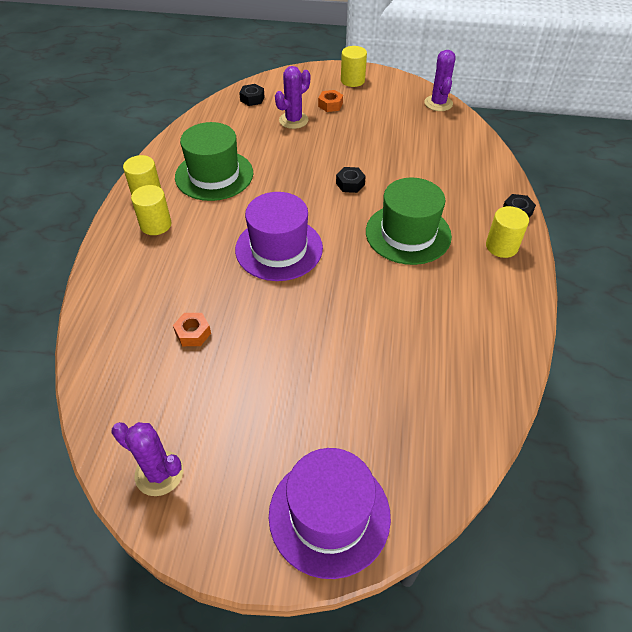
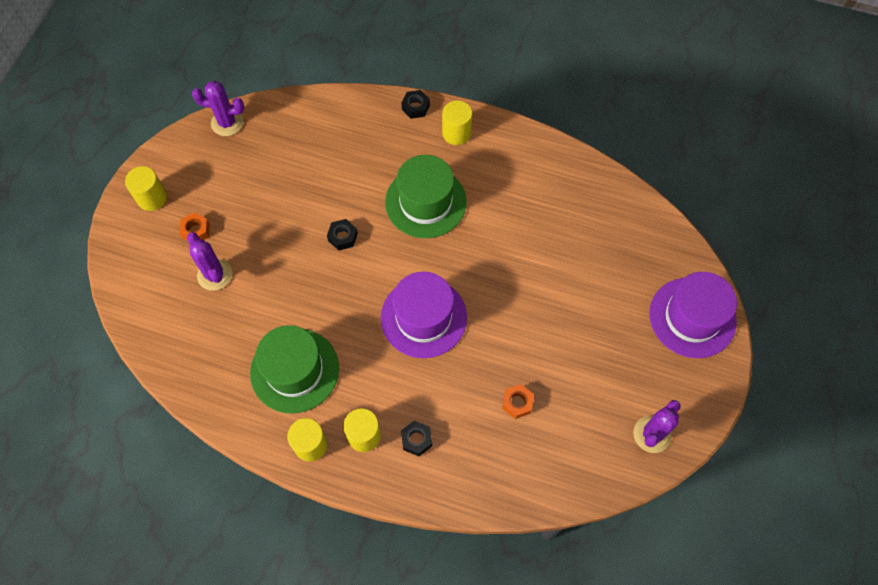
camera: 80 degrees left, 15 degrees up
(252, 99) = (155, 315): black nut -> black nut (416, 440)

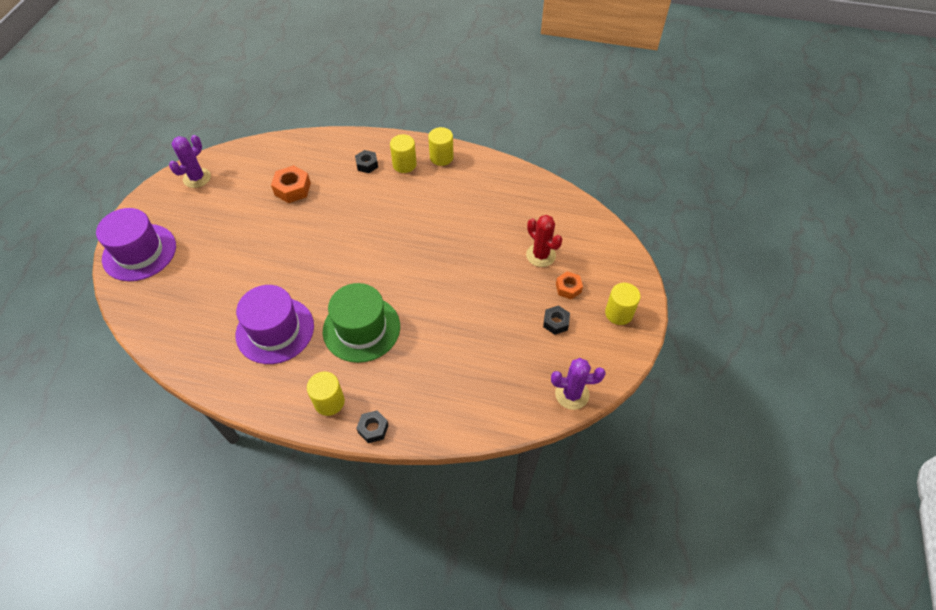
camera: 175 degrees right, 10 degrees down
(214, 275) = (541, 255): purple cactus -> red cactus
(294, 370) = (460, 197): green hat -> none
(343, 237) = (436, 292): black nut -> black nut (555, 322)
(423, 317) = (362, 237): purple hat -> purple hat (275, 330)
(517, 403) = (292, 189): orange nut -> orange nut, size x1.54

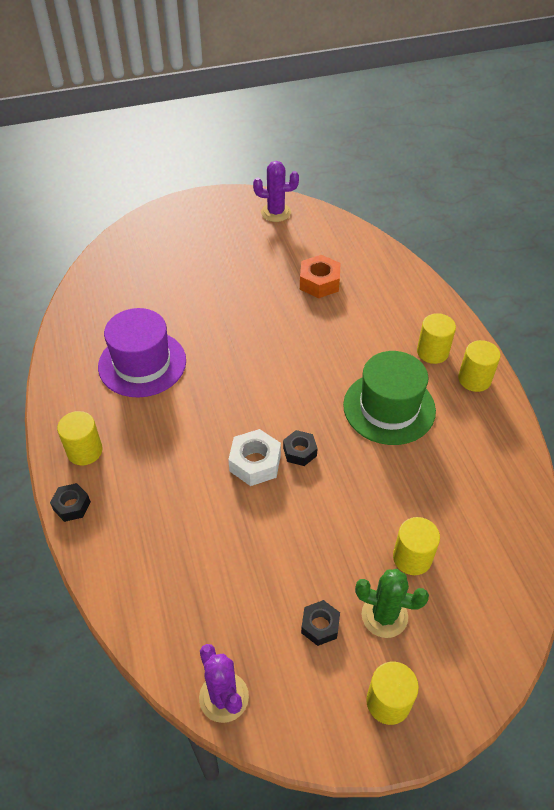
camera: 60 degrees right, 5 degrees down
(139, 252) = (166, 226): purple hat -> none
(361, 328) = (187, 431): green hat -> green hat (389, 408)
(367, 164) = (403, 321): black nut -> black nut (300, 451)
(418, 301) = (255, 463): none -> white nut
(541, 255) = (412, 557): red cactus -> yellow cylinder
(568, 288) = (384, 615): orange nut -> green cactus

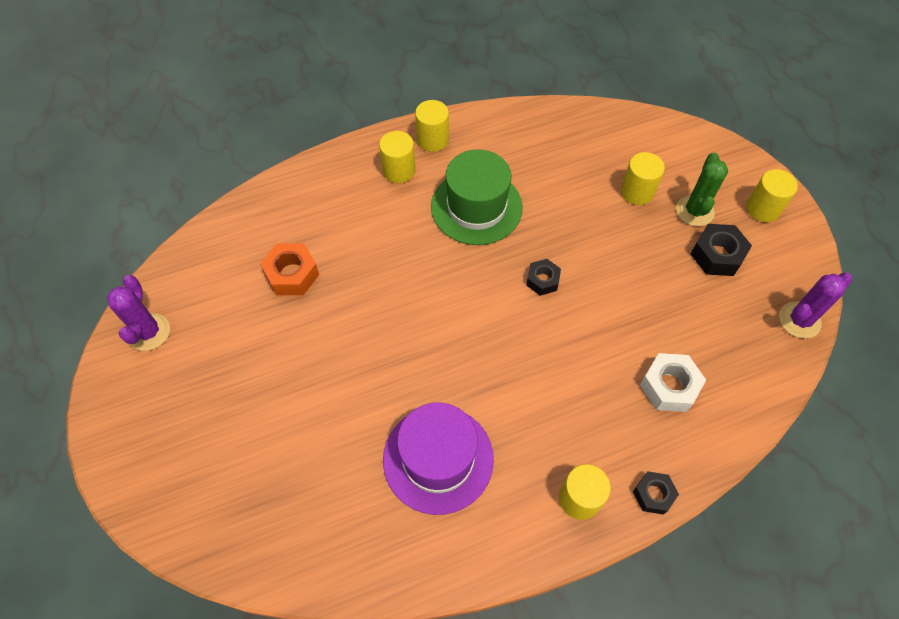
camera: 95 degrees left, 10 degrees up
(255, 463) = (563, 319): white nut -> white nut (669, 386)
(320, 625) = (717, 255): black nut -> black nut, size x1.54

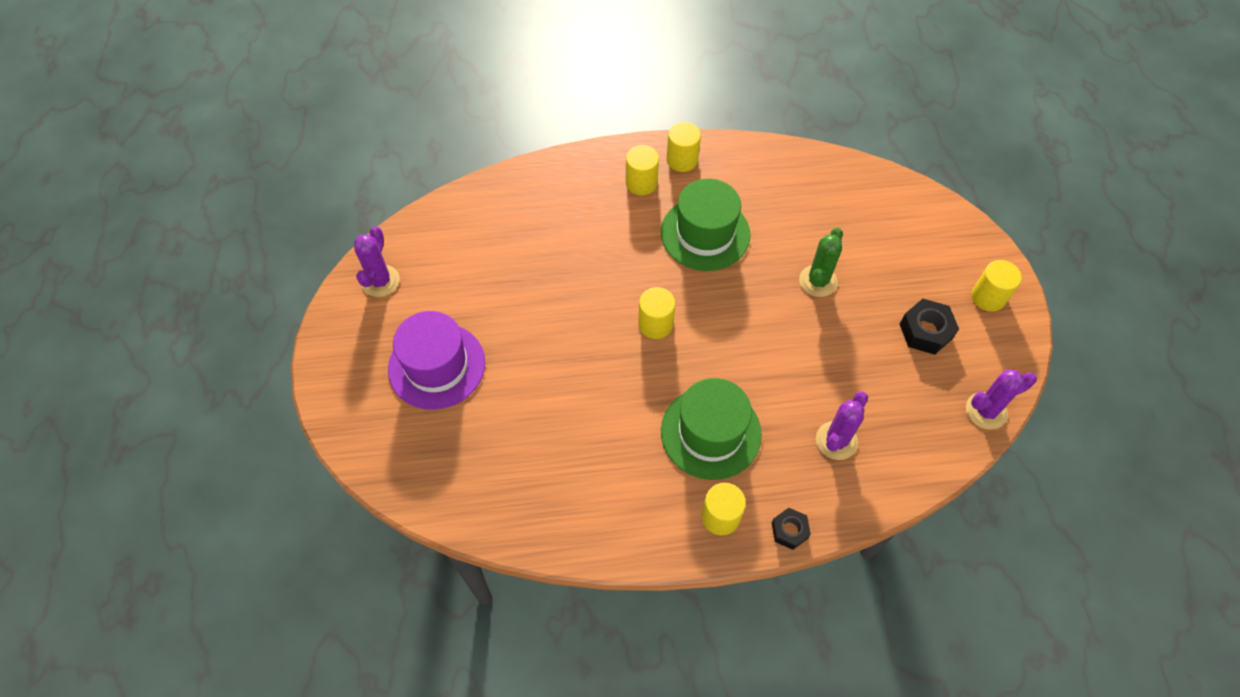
camera: 15 degrees right, 0 degrees up
(292, 274) = (517, 258): orange nut -> none
(438, 459) = (604, 451): purple hat -> purple hat (436, 366)
(542, 280) = (747, 316): black nut -> none
(542, 410) = (711, 432): none -> green hat
(637, 192) = (866, 253): yellow cylinder -> yellow cylinder (655, 324)
(669, 386) = (836, 440): white nut -> purple cactus
(694, 211) = (918, 284): green cactus -> green cactus (818, 281)

